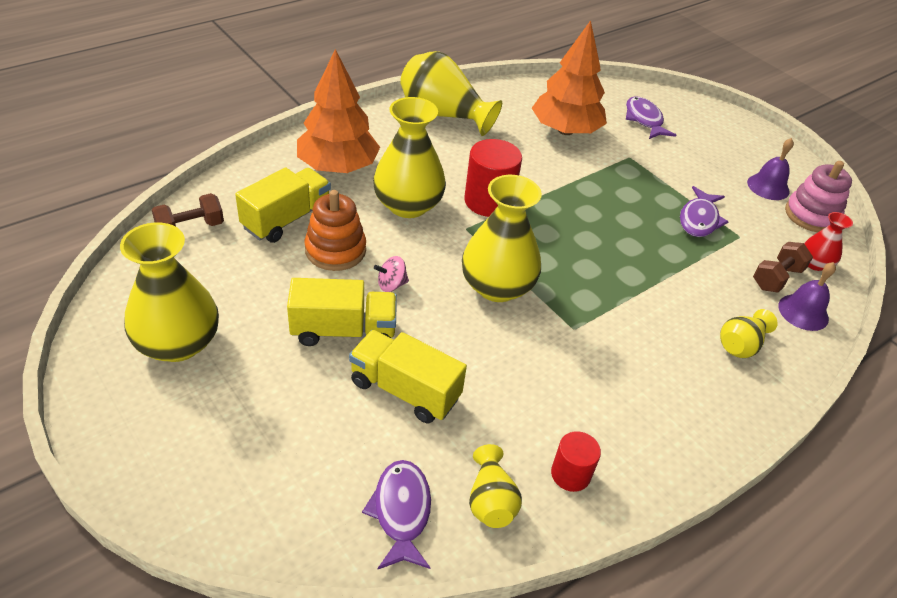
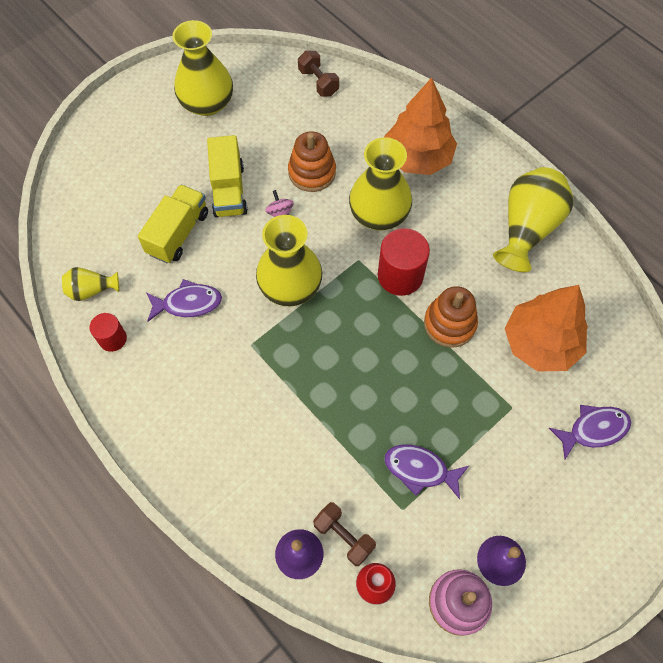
camera: 90 degrees right, 20 degrees up
(287, 219) = (341, 136): yellow truck -> none
(401, 512) = (84, 241): purple fish -> purple fish (188, 303)
(546, 178) = (449, 324): none -> orange stacking toy
(740, 345) = (248, 482): yellow vase -> none

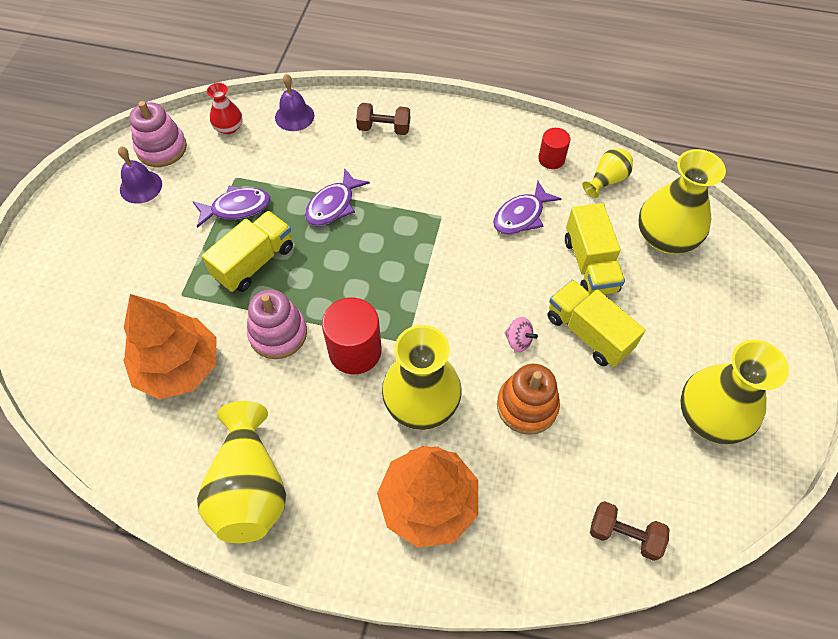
camera: 145 degrees right, 5 degrees down
(290, 286) = (449, 279): yellow vase -> yellow vase (665, 237)
(344, 536) = (269, 140): brown dumbbell -> brown dumbbell (384, 128)
(434, 400) = (254, 262): none -> yellow truck
(449, 324) = (278, 333): orange stacking toy -> pink stacking toy
(593, 430) = (96, 318): purple fish -> purple fish (333, 205)

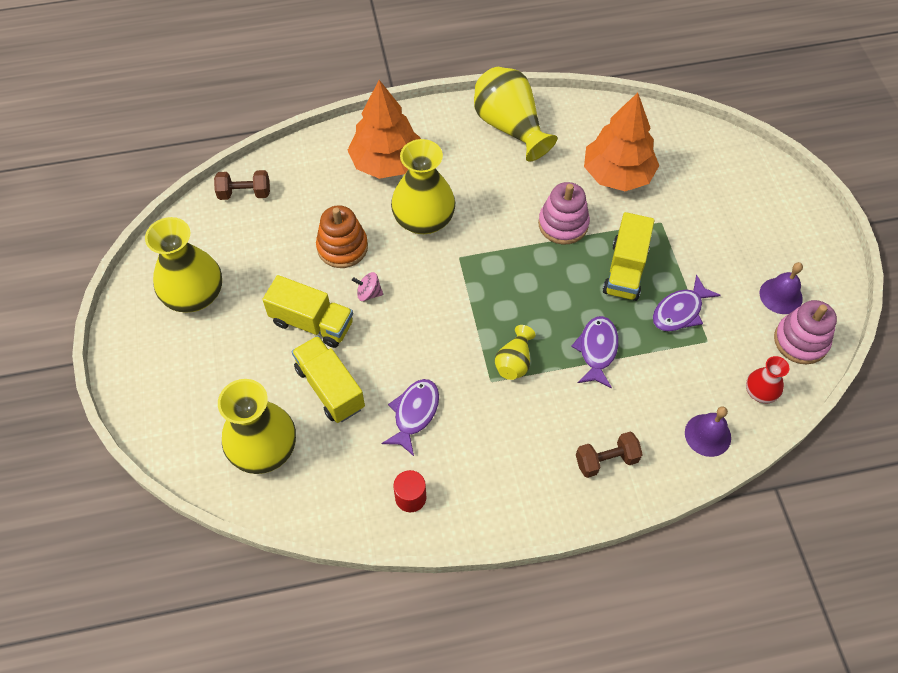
camera: 155 degrees right, 0 degrees up
(355, 351) = (495, 235): red cylinder -> none
(606, 180) = (342, 494): yellow vase -> yellow vase (514, 362)

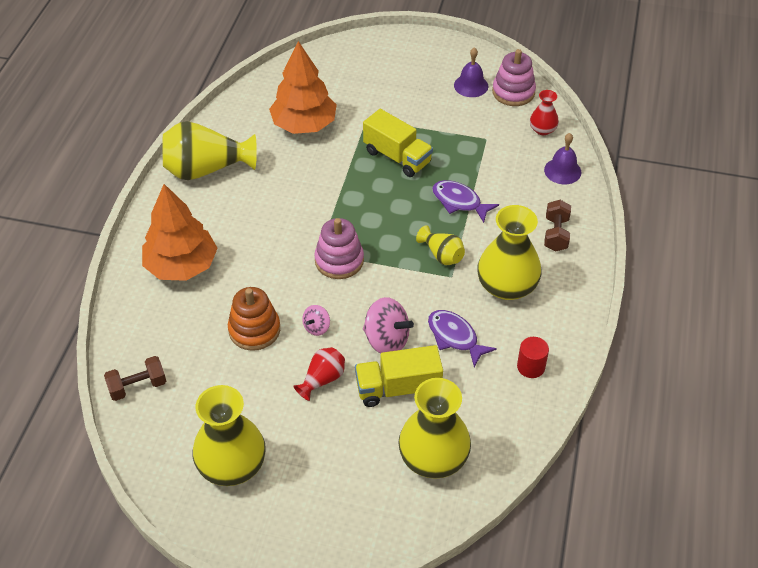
camera: 65 degrees left, 10 degrees down
(244, 193) = (137, 386): brown dumbbell -> brown dumbbell turned 45 degrees clockwise
(312, 323) = (322, 379): yellow truck -> red vase
(381, 356) = (386, 340): none -> pink spinning top
(423, 219) = (263, 262): yellow vase -> yellow vase (507, 286)
(563, 224) = (330, 175): pink stacking toy -> pink stacking toy (339, 260)
(680, 311) = (452, 142): purple fish -> none

